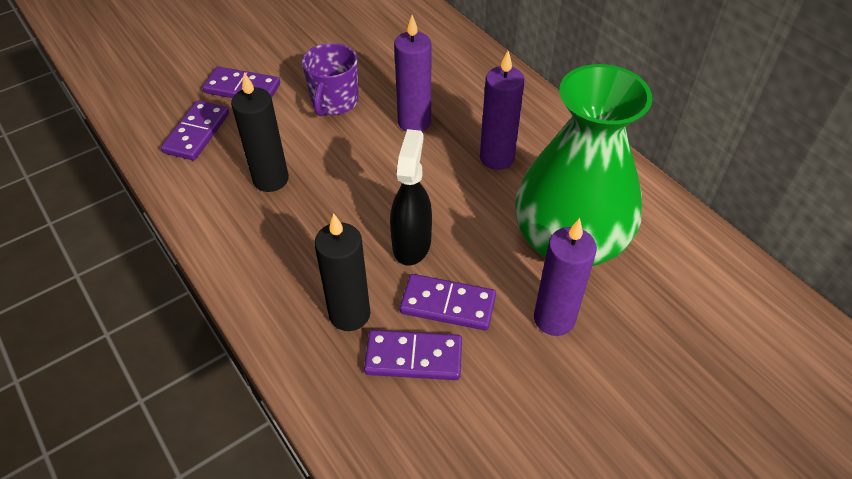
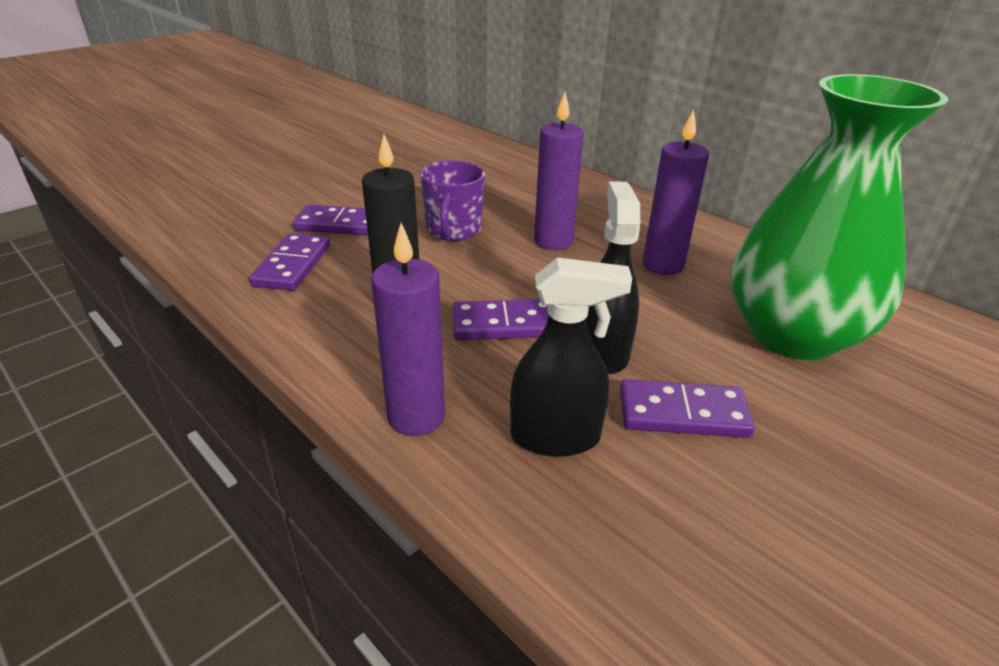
camera: 10 degrees left, 15 degrees down
(349, 314) = (555, 437): black candle -> black spray bottle
(413, 358) = (669, 482): purple domino -> purple domino (505, 324)
(554, 319) = (827, 416): purple candle -> purple candle (416, 417)

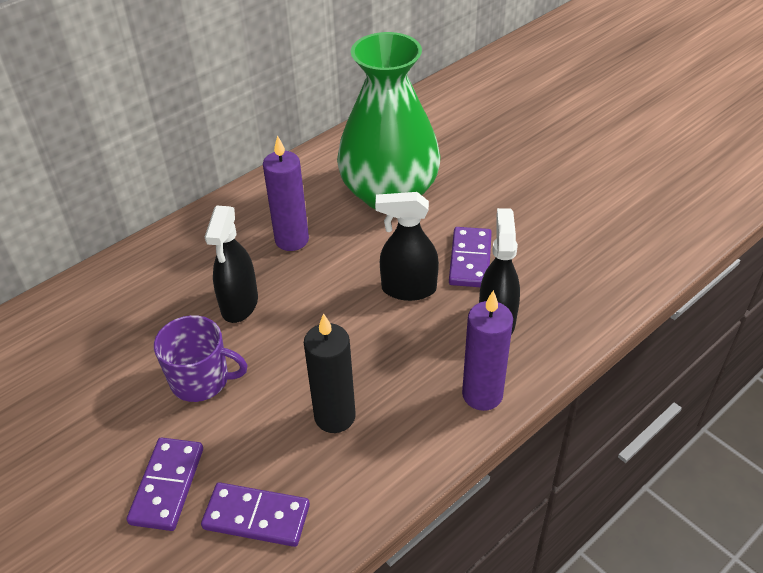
camera: 85 degrees left, 10 degrees up
(505, 324) = (372, 343): purple domino -> none
(553, 241) = (239, 304): purple candle -> black spray bottle

